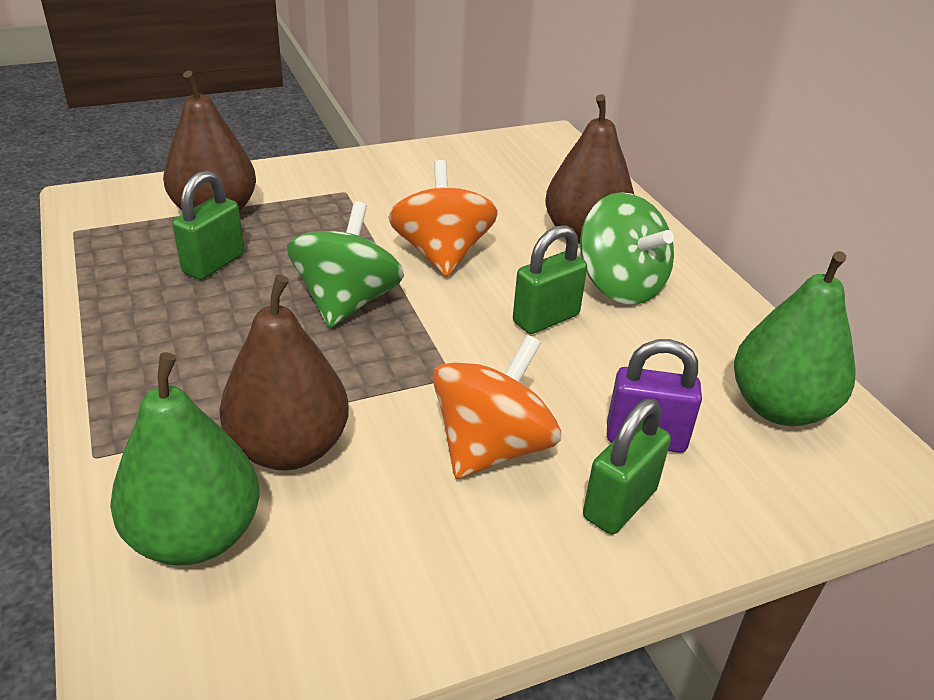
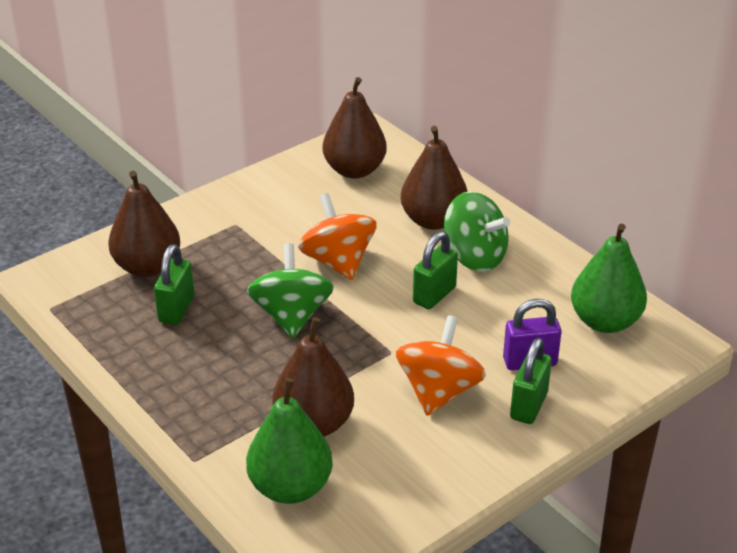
camera: 15 degrees left, 0 degrees up
(514, 167) = (354, 170): none -> brown pear

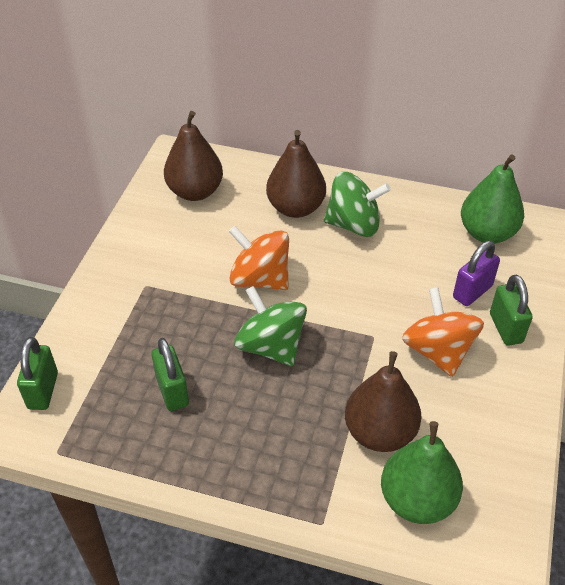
camera: 35 degrees left, 10 degrees up
(147, 267) = (108, 364): brown pear -> none
(434, 295) = (357, 271): green padlock -> green padlock (43, 391)

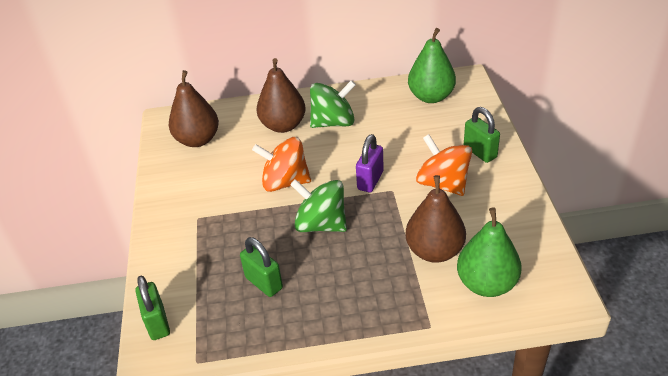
camera: 20 degrees left, 5 degrees down
(472, 292) = (443, 137): purple padlock -> purple padlock (370, 180)

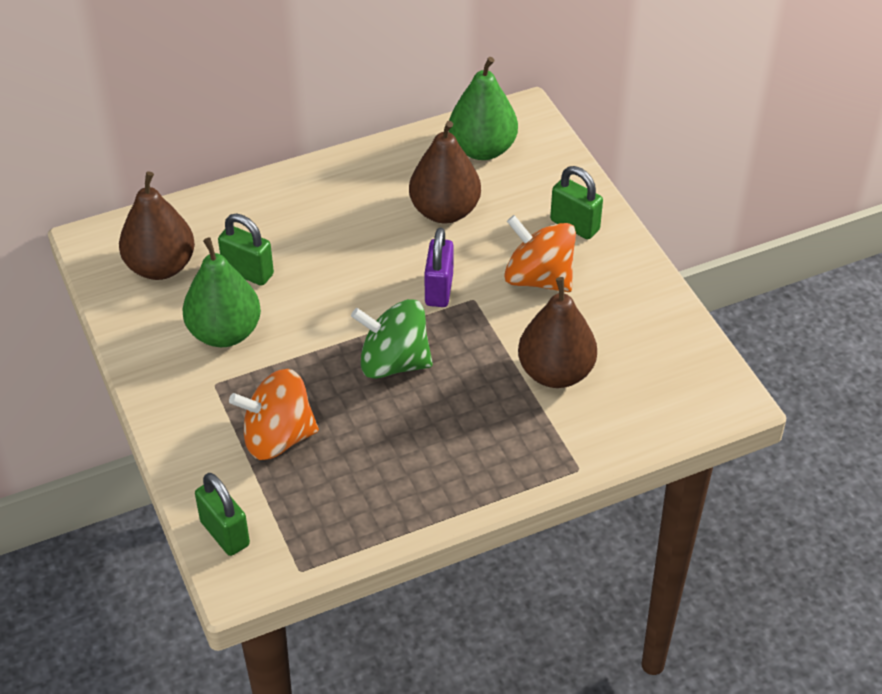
camera: 20 degrees left, 5 degrees up
(264, 283) = (347, 455): green padlock -> green padlock (248, 272)
(283, 125) = (282, 225): brown pear -> brown pear (444, 211)
(285, 182) = (319, 311): orange spinning top -> orange spinning top (278, 437)
(333, 122) = (355, 209): green spinning top -> none
(486, 284) = (632, 403): green pear -> green pear (225, 333)

